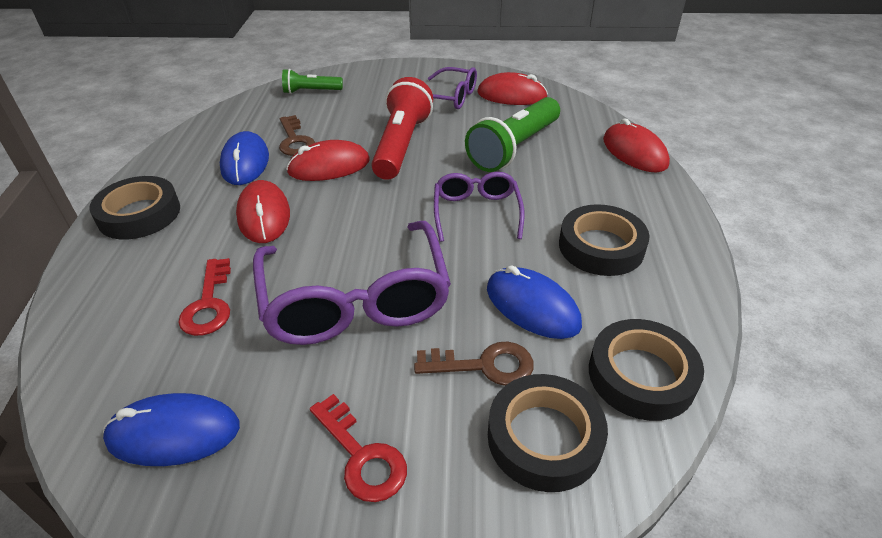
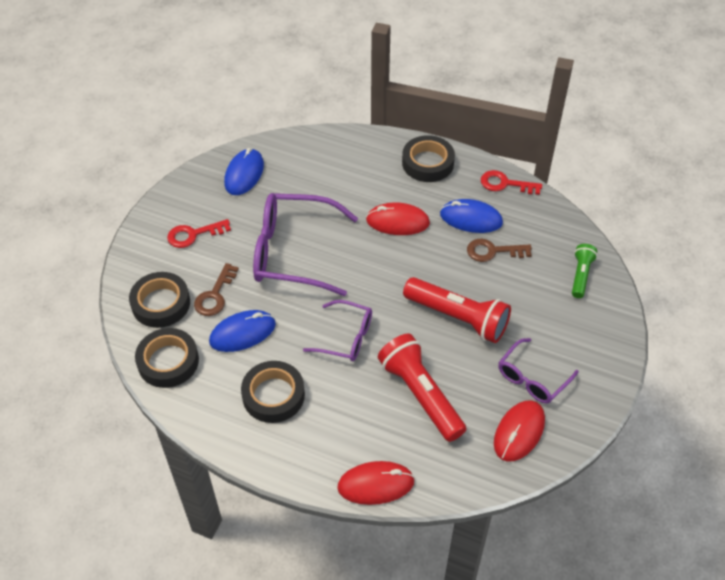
camera: 110 degrees right, 10 degrees up
(209, 304) = (324, 190): red key -> red key (505, 184)
(329, 166) = (444, 265): red mouse -> none
(514, 148) = (421, 394): green flashlight -> red flashlight

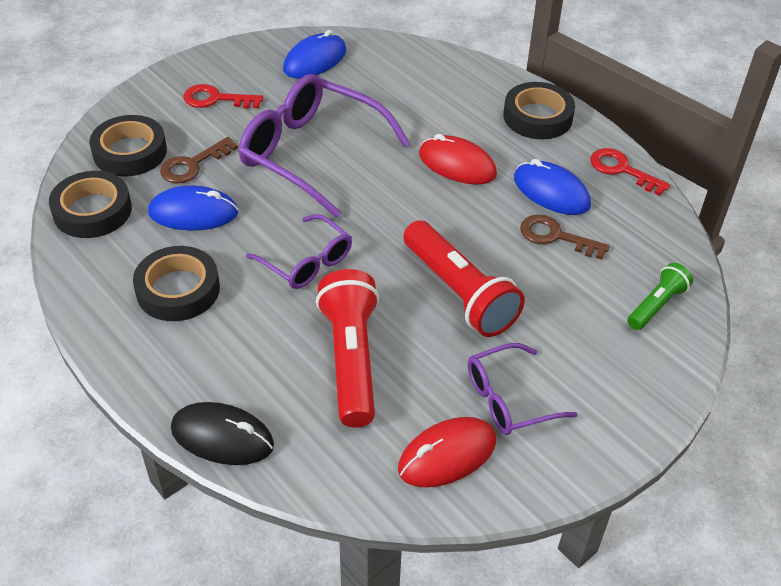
camera: 25 degrees right, 5 degrees down
(375, 484) = (222, 437): red mouse -> black mouse

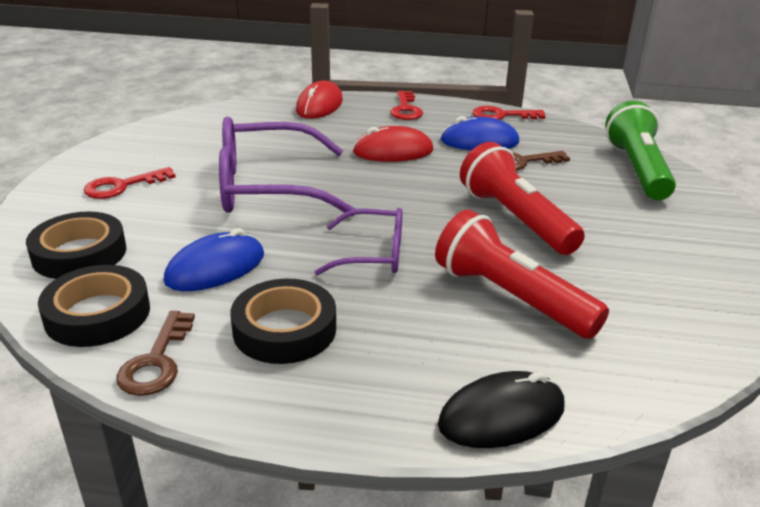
camera: 40 degrees left, 15 degrees down
(193, 165) = (164, 236): brown key -> brown key (156, 361)
(315, 60) = (183, 134): blue mouse -> none
(447, 455) = (676, 317): red mouse -> red mouse (319, 105)
(459, 293) = (515, 219): red flashlight -> red flashlight turned 135 degrees counterclockwise
(508, 399) = (650, 261): purple glasses -> none
(537, 117) = (405, 109): black tape -> red key
(657, 305) = (637, 169): green flashlight -> green flashlight, size x1.83

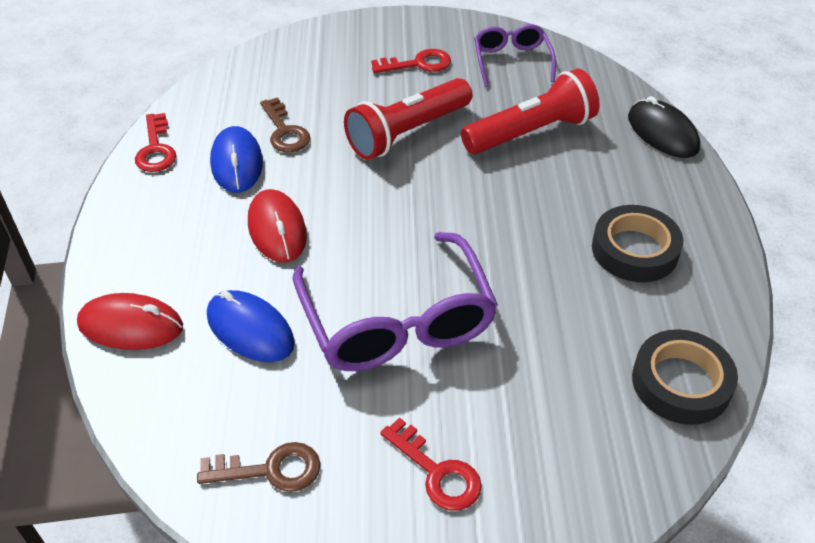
camera: 100 degrees left, 15 degrees up
(79, 253) = (598, 445): black tape -> none
(156, 361) = (713, 317): brown key -> brown key (270, 470)
(215, 268) = (573, 319): blue mouse -> blue mouse (250, 330)
(373, 254) = (502, 215): purple glasses -> purple glasses (511, 61)
(405, 109) = (140, 234): red key -> red key (418, 64)
(510, 297) = (531, 132): red flashlight -> red flashlight turned 150 degrees counterclockwise
(637, 169) = (285, 61): green flashlight -> none

